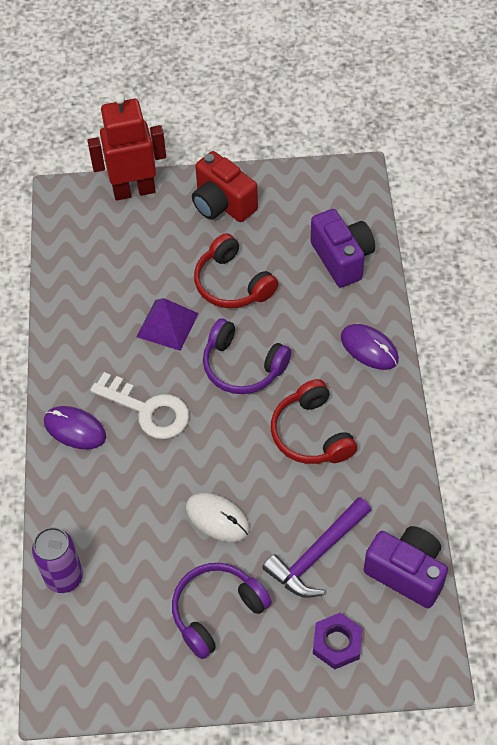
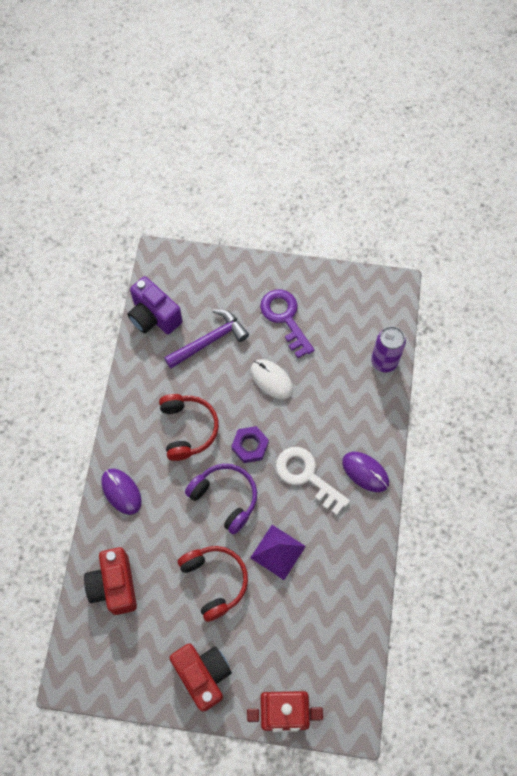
camera: 170 degrees left, 10 degrees up
(217, 611) = (285, 318): purple headphones -> purple key
(337, 643) = (213, 283): purple nut -> purple nut (250, 446)
(342, 258) = (114, 585): purple camera -> red camera

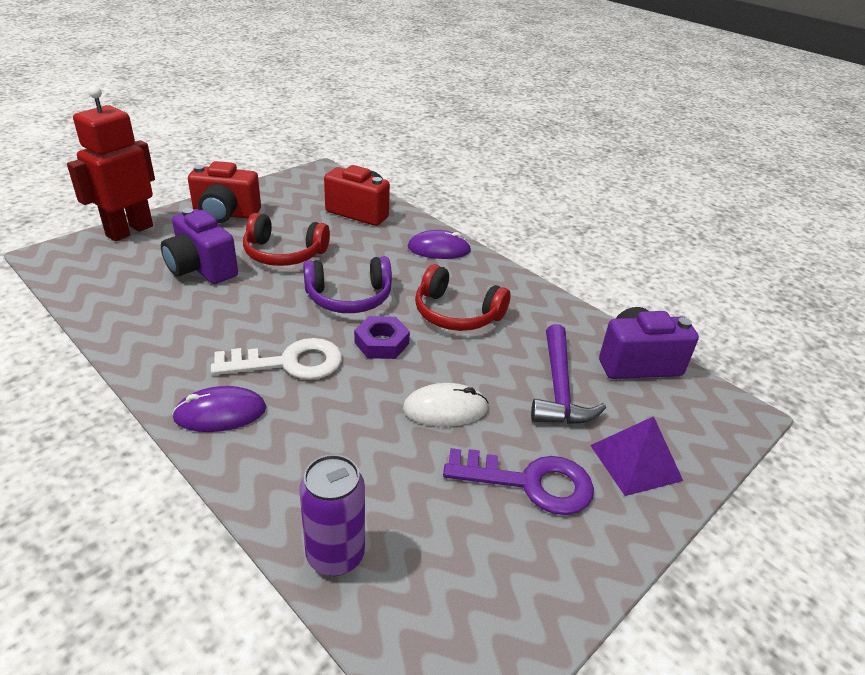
camera: 125 degrees right, 30 degrees down
(276, 612) = (201, 268): none -> purple camera
(278, 552) = (248, 298): purple pyramid -> purple pyramid (635, 462)

